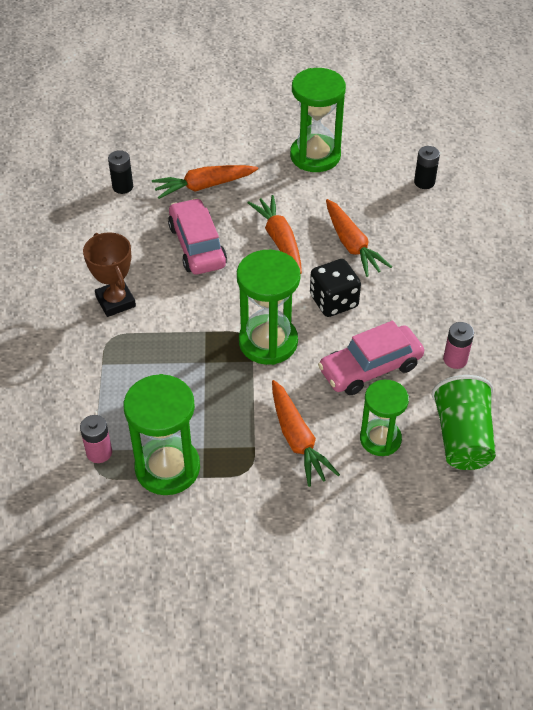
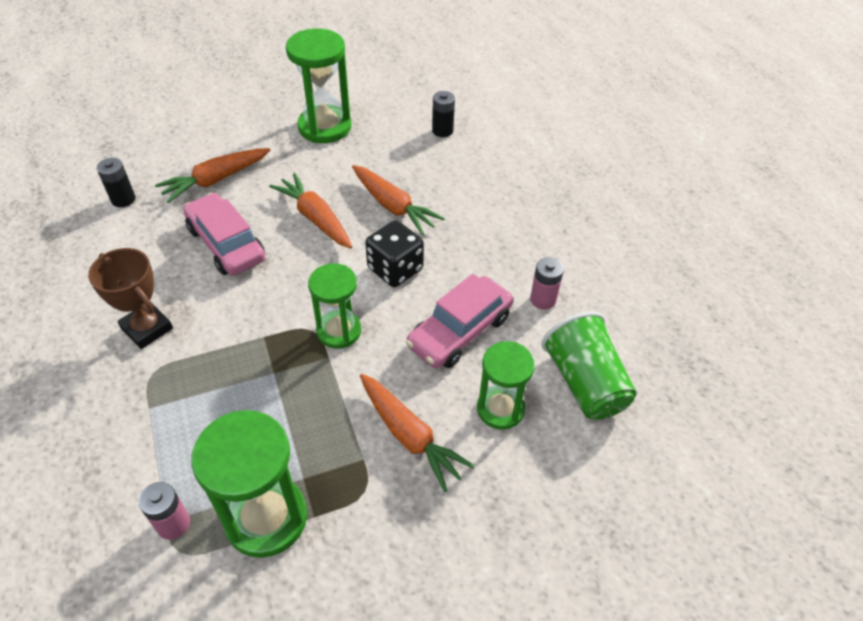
camera: 20 degrees left, 0 degrees up
(268, 342) = (339, 331): green hourglass -> green hourglass, size x0.65

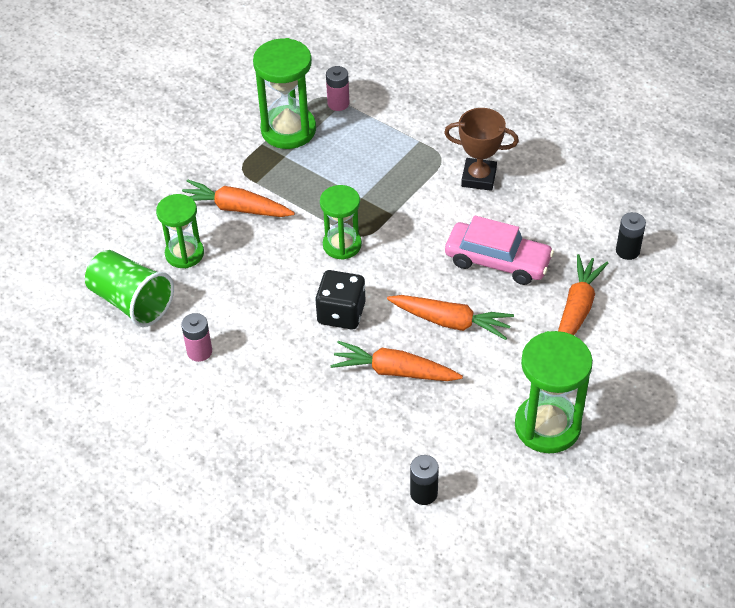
camera: 150 degrees right, 0 degrees up
(459, 331) = (250, 291): pink car -> none

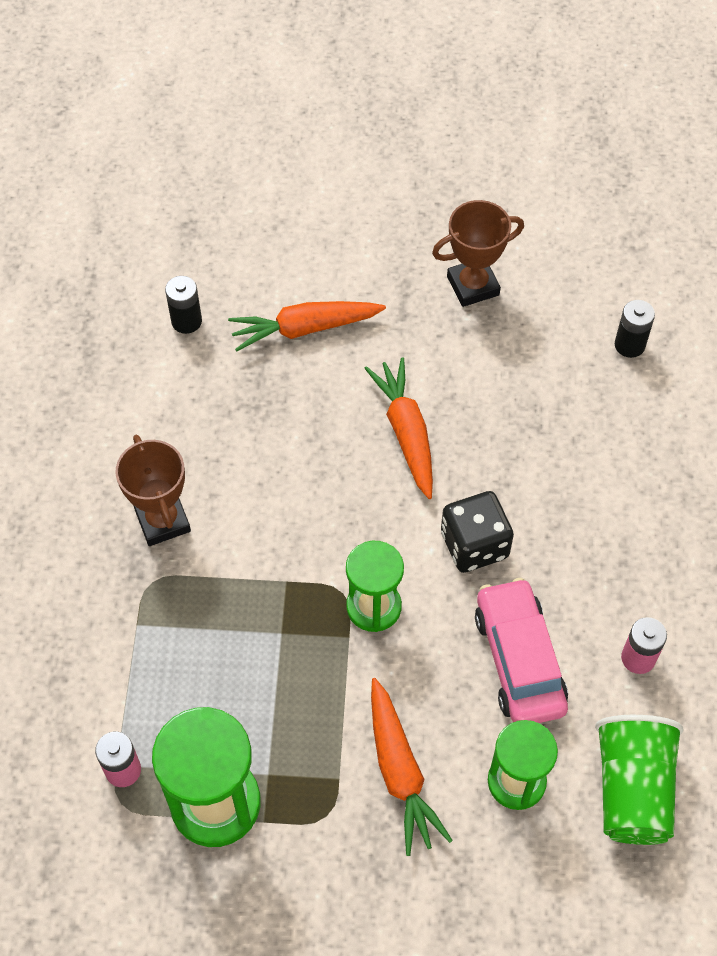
camera: 125 degrees left, 10 degrees up
(394, 371) = (510, 448): orange carrot -> none
(497, 261) = (286, 433): pink car -> pink car (519, 660)
(547, 426) = (473, 286): green hourglass -> brown trophy

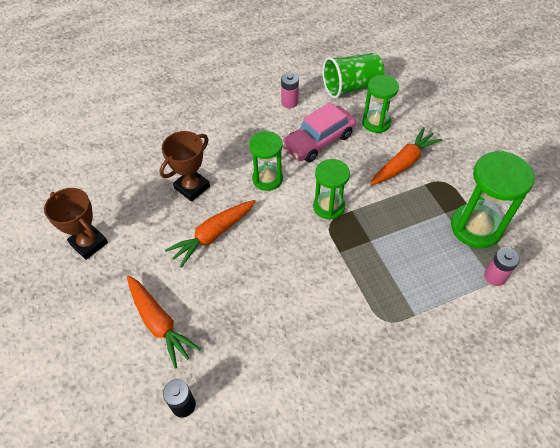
camera: 115 degrees left, 5 degrees down
(162, 521) = (343, 336): brown trophy -> brown trophy (192, 187)
(474, 545) = (267, 179): black dice -> green hourglass
(629, 345) = (107, 158): black battery -> none

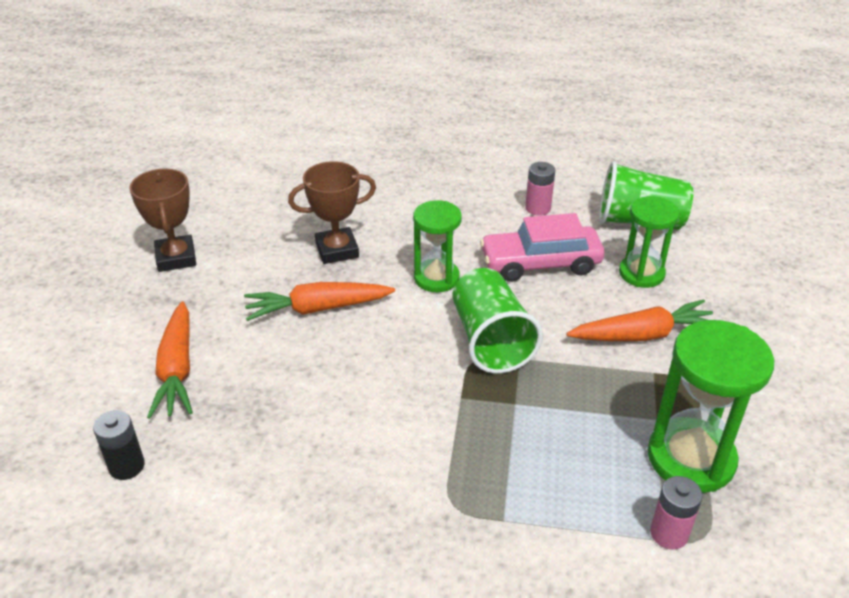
camera: 30 degrees right, 15 degrees down
(329, 206) = (490, 340): green hourglass -> green cup

